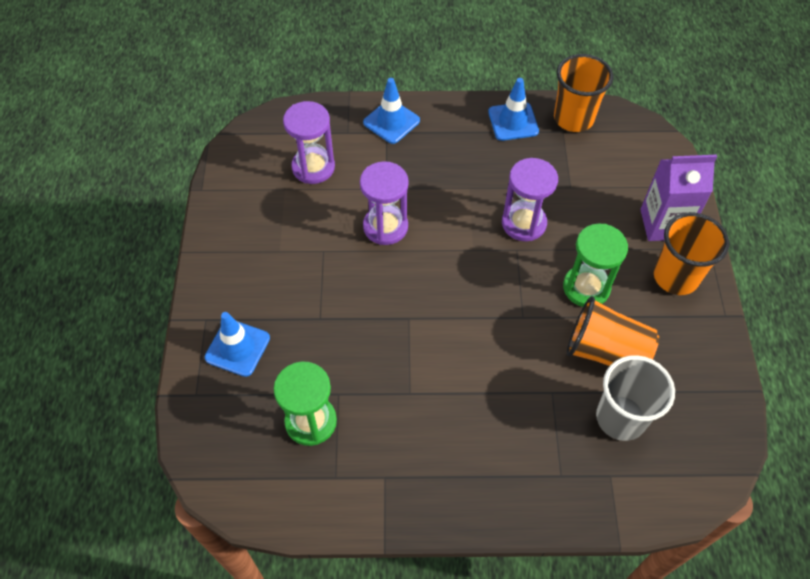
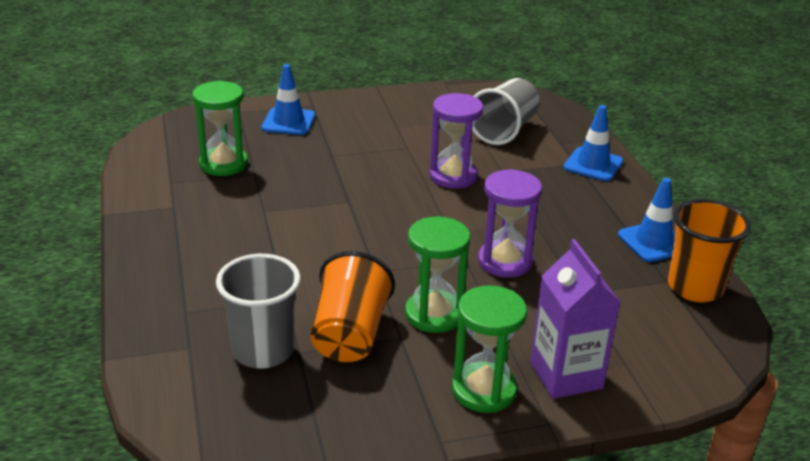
camera: 75 degrees right, 25 degrees down
(313, 167) = (504, 130): purple hourglass -> grey cup
(675, 277) = (484, 390): orange cup -> green hourglass

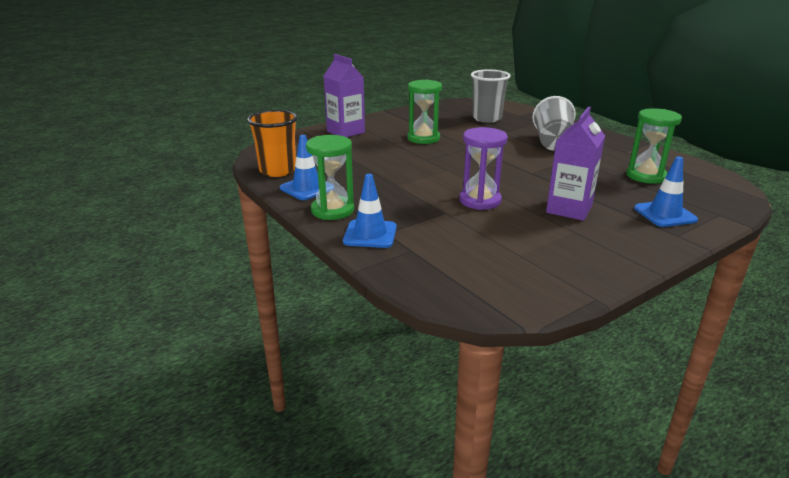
camera: 160 degrees right, 5 degrees down
(349, 334) = (456, 127): orange cup -> none
(372, 146) = (569, 209): none -> purple carton
(484, 390) = (381, 123): green hourglass -> green hourglass (332, 210)
(504, 130) = (475, 250): grey cup -> grey cup (552, 143)
(505, 261) = (402, 162): purple hourglass -> none

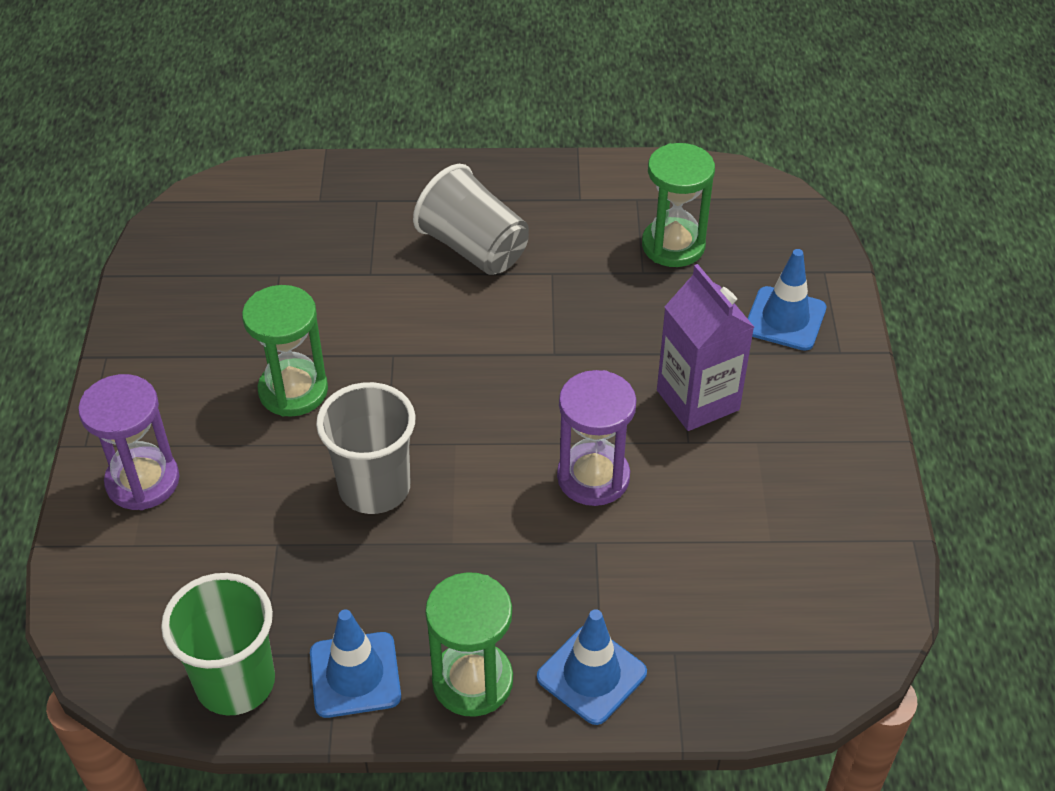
camera: 55 degrees left, 20 degrees up
(278, 170) = (235, 682): orange cup -> green cup
(345, 132) = (143, 481): purple carton -> purple hourglass
(487, 118) = (291, 249): grey cup -> grey cup (374, 488)

